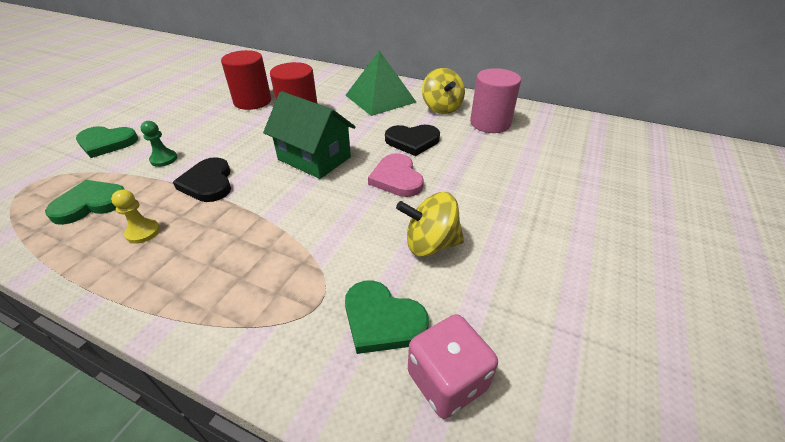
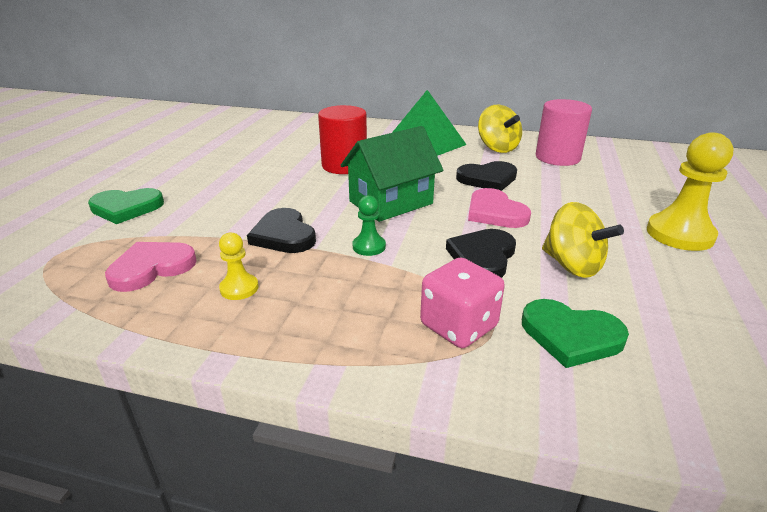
camera: 10 degrees left, 10 degrees down
(91, 204) = (151, 268): green heart -> pink heart
(164, 159) = (212, 218): green pawn -> green pawn (369, 246)
(252, 101) = (279, 156): red cylinder -> none
(314, 158) = (391, 202): green house -> green house turned 60 degrees counterclockwise
(357, 225) = (482, 257): none -> black heart
(430, 244) = (572, 265): yellow spinning top -> yellow spinning top turned 120 degrees counterclockwise
(447, 380) = (674, 378): pink dice -> pink dice (458, 326)
(552, 221) = (679, 234): none -> yellow pawn

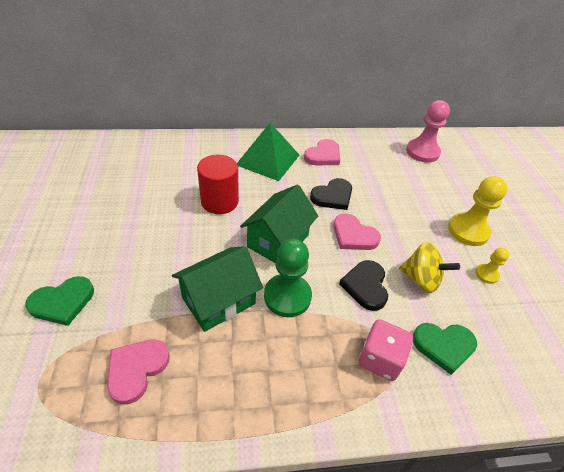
camera: 25 degrees left, 15 degrees up
(239, 288) = (219, 370): yellow pawn -> yellow pawn (486, 274)
(283, 235) = (219, 300): black heart -> green house
(369, 246) = (287, 296): green pawn -> green pawn, size x1.93
(497, 148) = (323, 155): yellow spinning top -> pink heart
(557, 157) = (368, 160): pink cylinder -> none
(643, 159) = (422, 152): none -> pink pawn

